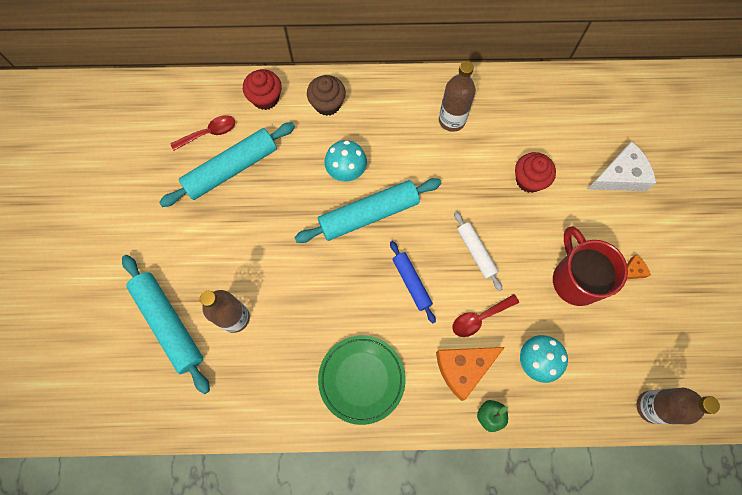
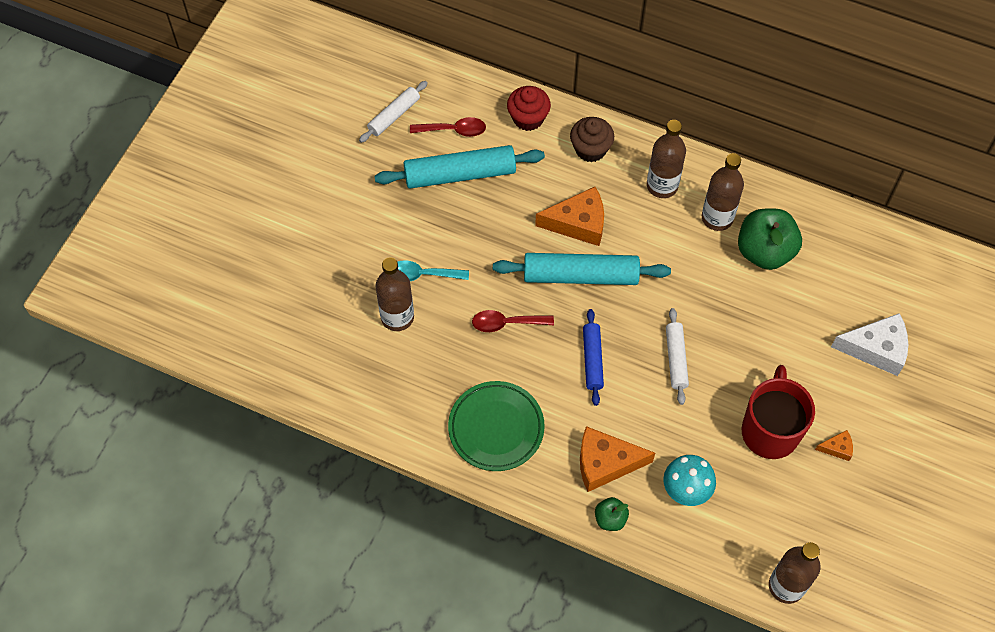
camera: 25 degrees right, 10 degrees down
(153, 141) = (394, 115): none -> white rolling pin
(169, 324) = (330, 296): turquoise rolling pin -> none
(239, 270) = (422, 275): none -> turquoise spoon
(346, 170) = (578, 223): turquoise mushroom -> orange cheese
(397, 111) = (662, 186): none -> brown bottle
(479, 318) = (647, 423): red spoon -> red spoon (506, 323)
(500, 132) = (764, 251): none -> green apple
(529, 180) = (771, 312): red cupcake -> none

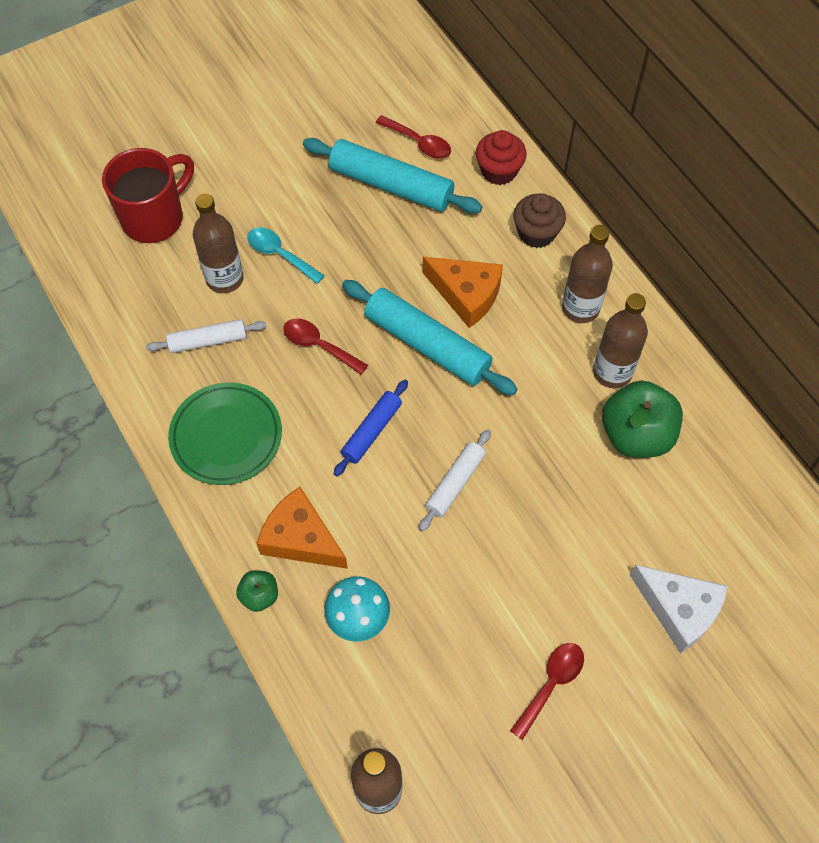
camera: 35 degrees right, 0 degrees up
(394, 115) = (375, 100): white rolling pin -> white rolling pin (208, 341)
(770, 430) = (494, 617): red mug -> red mug (155, 218)
(837, 448) = (551, 684): orange cheese -> red spoon

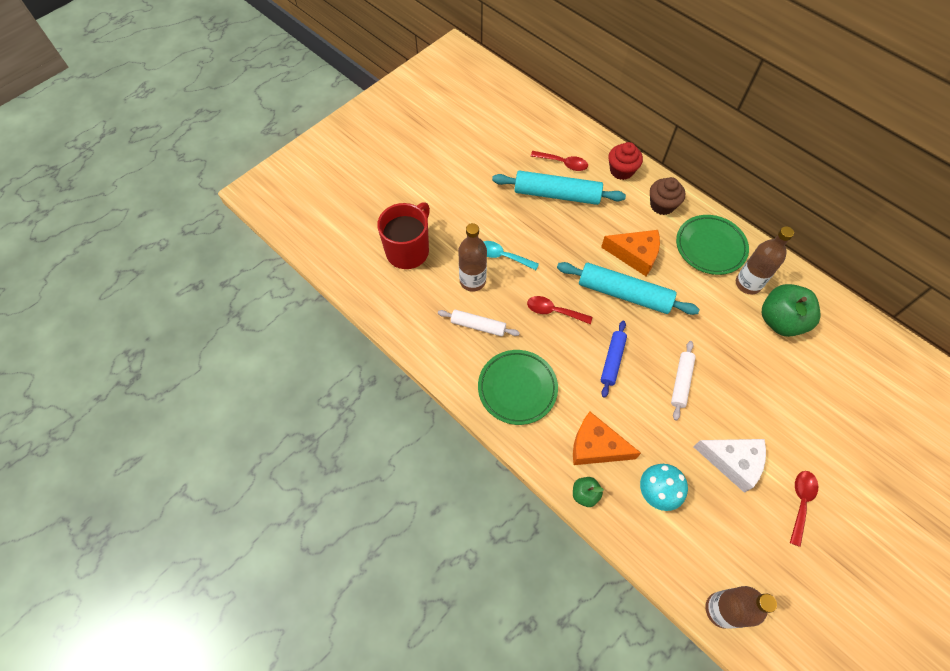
camera: 15 degrees left, 0 degrees up
(208, 341) = (478, 326): white rolling pin -> white rolling pin turned 45 degrees clockwise
(580, 308) = (710, 247): brown bottle -> green plate
(679, 609) = (857, 429): white cheese -> white cheese (733, 462)

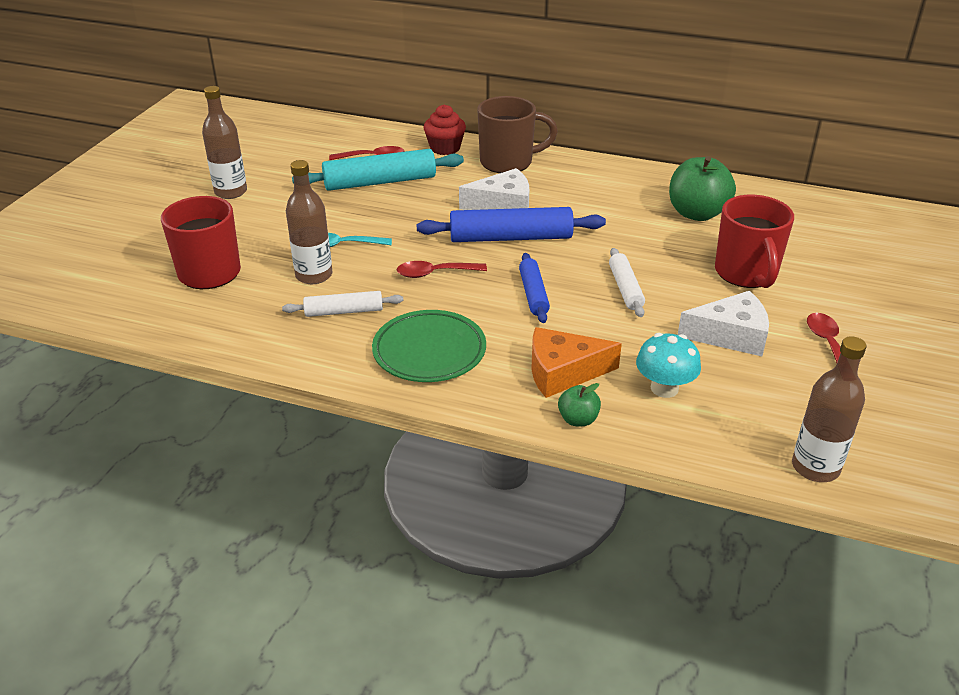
camera: 25 degrees left, 25 degrees down
(624, 294) = (511, 238): turquoise rolling pin -> blue rolling pin
(635, 255) = (503, 205): orange cheese -> white cheese
(662, 205) = (508, 162): brown cupcake -> brown mug
(710, 247) = (583, 179): green plate -> none
(748, 284) = (642, 196): brown bottle -> brown bottle (231, 192)
(781, 403) = (746, 274): none -> red mug

